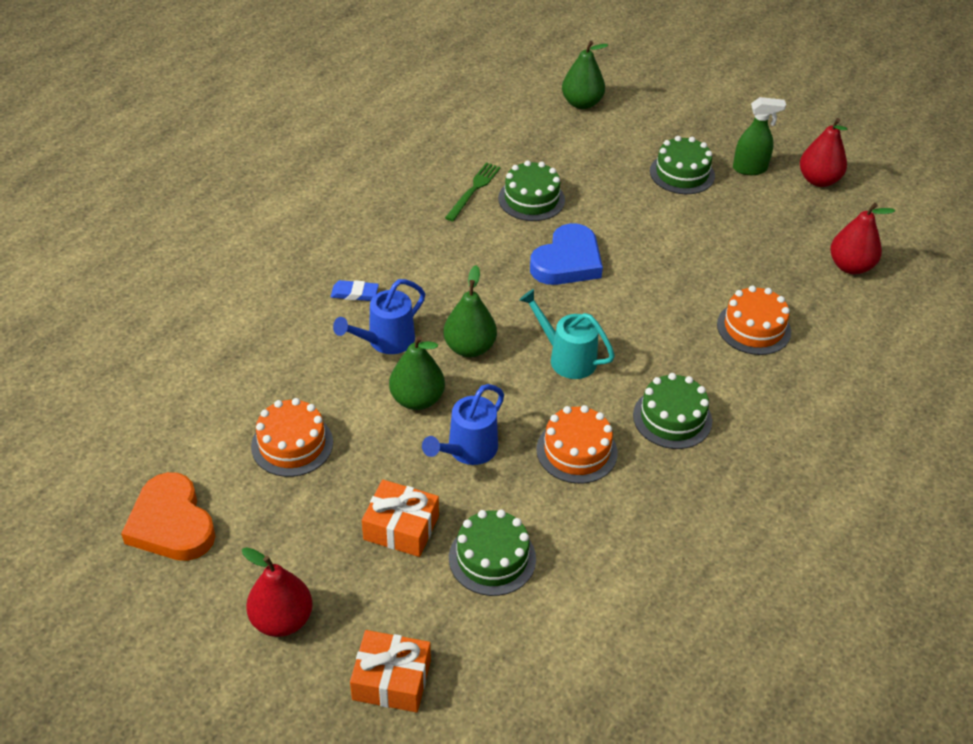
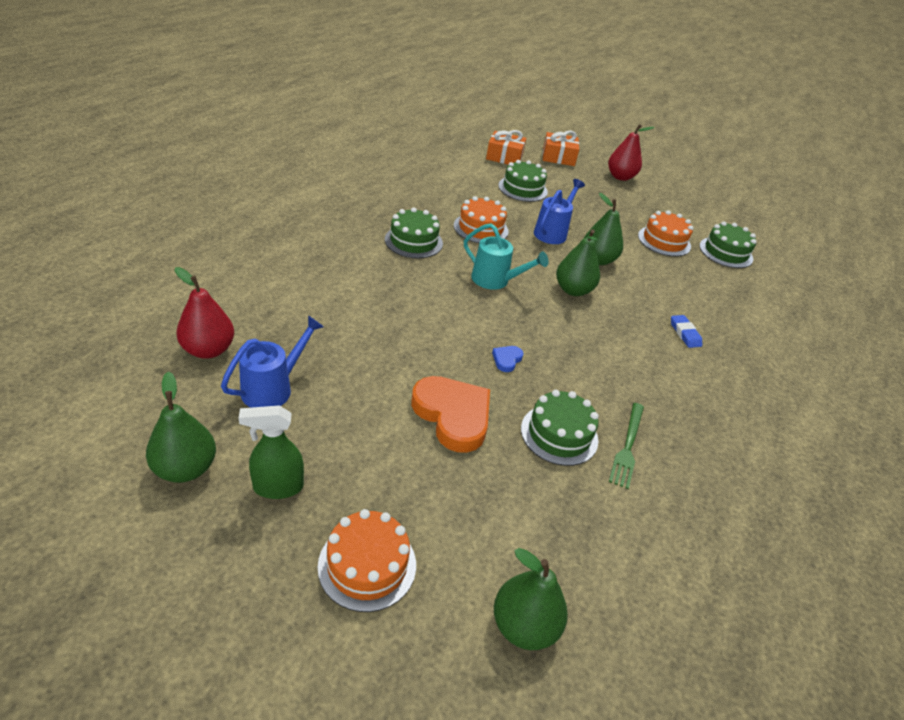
camera: 170 degrees right, 5 degrees down
(171, 523) = (703, 212): orange heart -> orange heart (453, 415)
(354, 293) = (685, 334): blue eraser -> blue eraser turned 75 degrees clockwise
(385, 341) = (639, 297): blue watering can -> blue watering can (273, 388)
(401, 528) = (578, 203): orange gift -> orange gift (504, 157)
(567, 261) = (507, 360): blue heart -> blue heart, size x0.43
(682, 173) = (375, 477): green cake -> green cake (726, 252)
(753, 328) = (333, 296): orange cake -> orange cake (367, 565)
(818, 180) = (185, 468): red pear -> green pear

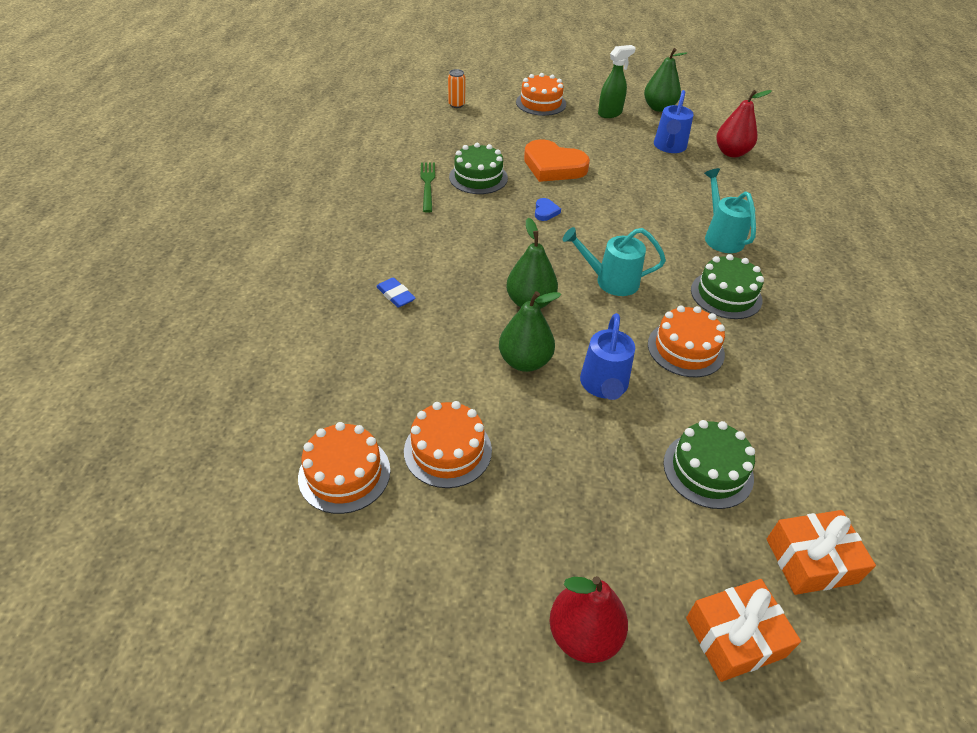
camera: 160 degrees right, 5 degrees up
(359, 276) = (721, 236): none -> turquoise watering can
(524, 625) = (456, 104): green pear -> orange can
(726, 252) = (344, 473): green cake -> orange cake

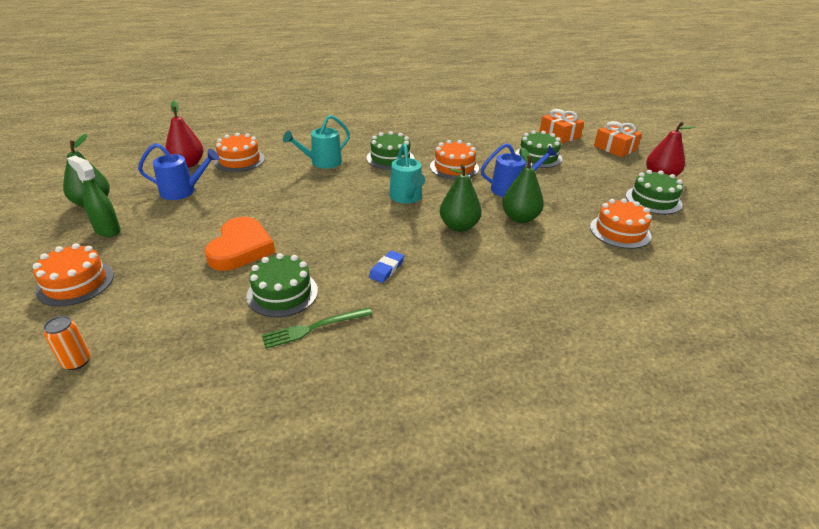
camera: 110 degrees left, 10 degrees down
(344, 473) = (684, 265): orange cake -> orange cake (239, 160)
(395, 295) = (509, 295): blue eraser -> blue eraser (386, 269)
(508, 556) = (653, 200): none -> green cake
(545, 211) = (329, 239): blue heart -> none

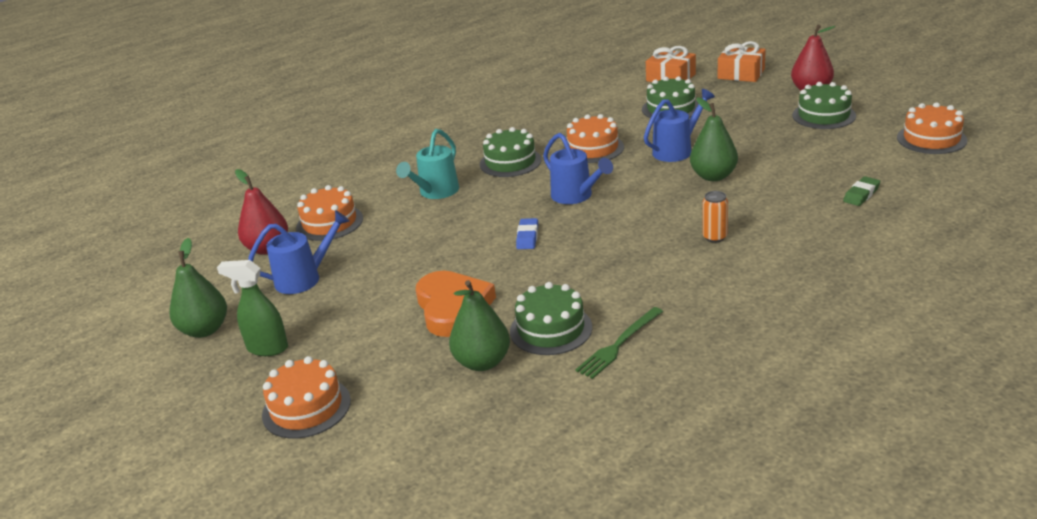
camera: 20 degrees left, 5 degrees down
(77, 362) = (412, 465): orange can -> orange can (714, 237)
(386, 269) = (631, 269): blue eraser -> blue eraser (527, 237)
(407, 198) = (576, 196): turquoise watering can -> blue watering can
(459, 226) = (660, 205): green pear -> green pear (482, 362)
(620, 231) = (819, 156): orange cake -> orange cake (931, 139)
(627, 277) = (861, 194): none -> green eraser

